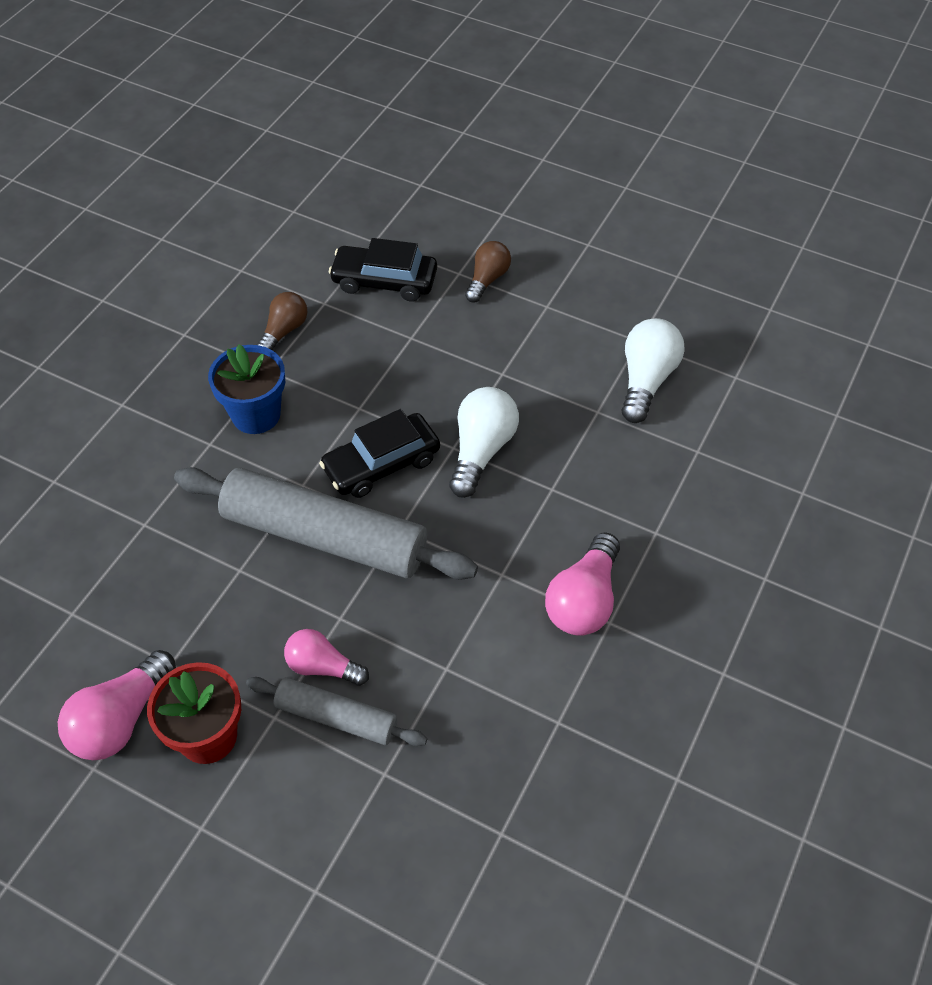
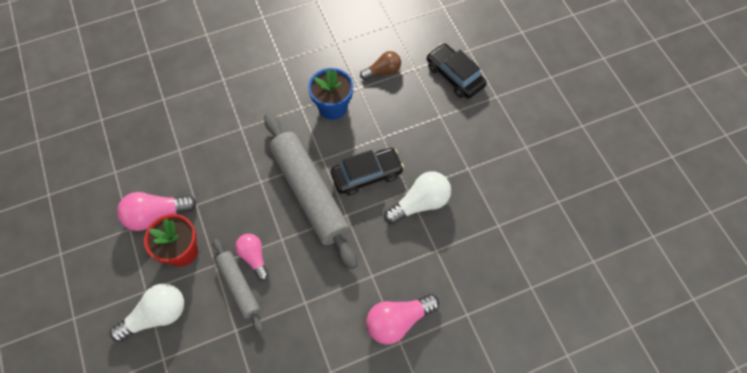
camera: 40 degrees right, 10 degrees up
(381, 464) = (367, 175): black car -> black car turned 150 degrees clockwise
(487, 279) = (508, 110): brown light bulb -> none
(646, 380) = (540, 227): white light bulb -> white light bulb (156, 315)

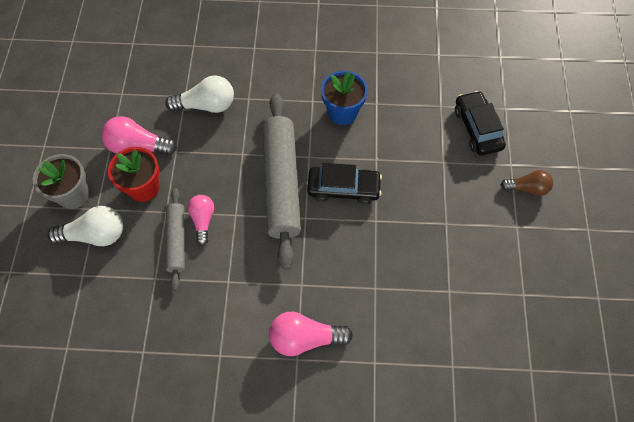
camera: 25 degrees right, 0 degrees up
(115, 287) = (73, 195): none -> grey flower pot
(383, 71) = (407, 97): brown light bulb -> brown light bulb (527, 188)
(420, 203) = (381, 237): white light bulb -> white light bulb (206, 105)

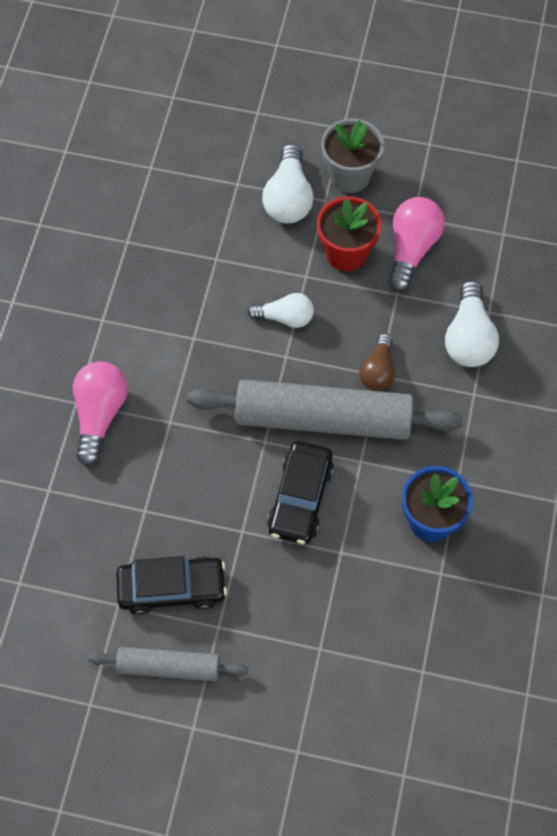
camera: 100 degrees right, 0 degrees up
(177, 241) = (262, 286): grey rolling pin -> grey rolling pin (168, 667)
(203, 220) = (285, 317): pink light bulb -> white light bulb
(477, 128) = (372, 718): black car -> black car (172, 589)
(527, 188) = (253, 764): brown light bulb -> brown light bulb (378, 371)

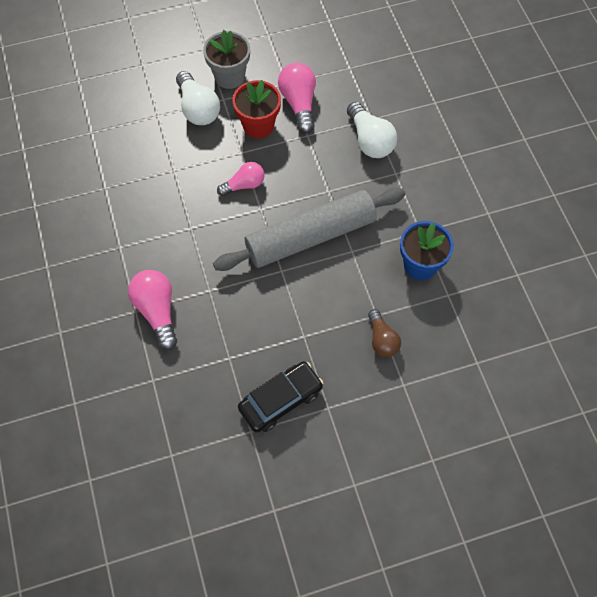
camera: 30 degrees left, 0 degrees up
(168, 667) = (312, 454): grey rolling pin -> none
(285, 317) = (244, 185): white light bulb -> pink light bulb
(300, 498) = (328, 295): black car -> none
(378, 371) = (326, 189): brown light bulb -> brown light bulb (382, 340)

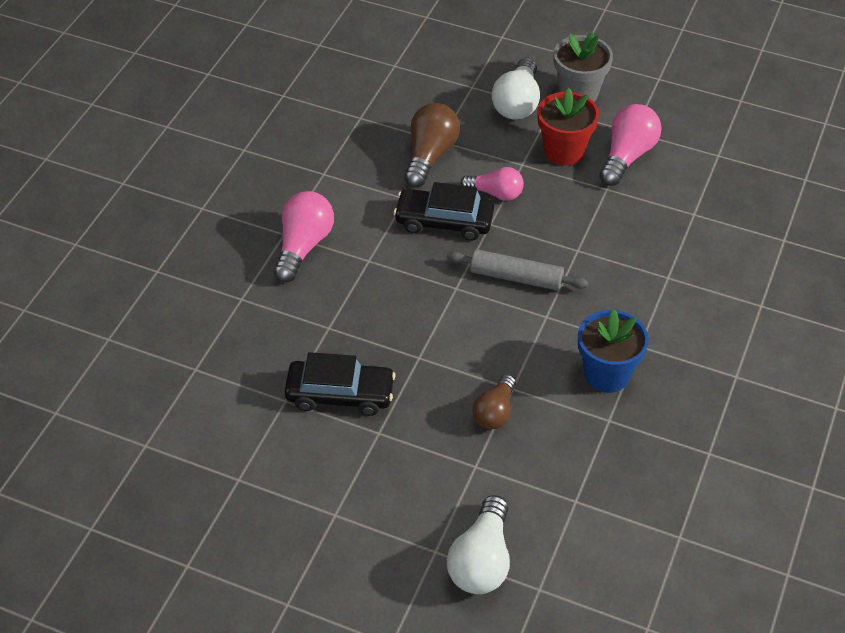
camera: 40 degrees right, 15 degrees down
(177, 185) = (430, 156): none -> brown light bulb
(231, 228) = (444, 221): none -> black car
(310, 236) = (516, 277): grey rolling pin -> grey rolling pin, size x0.54
(370, 140) = (670, 232): white light bulb -> white light bulb (481, 561)

